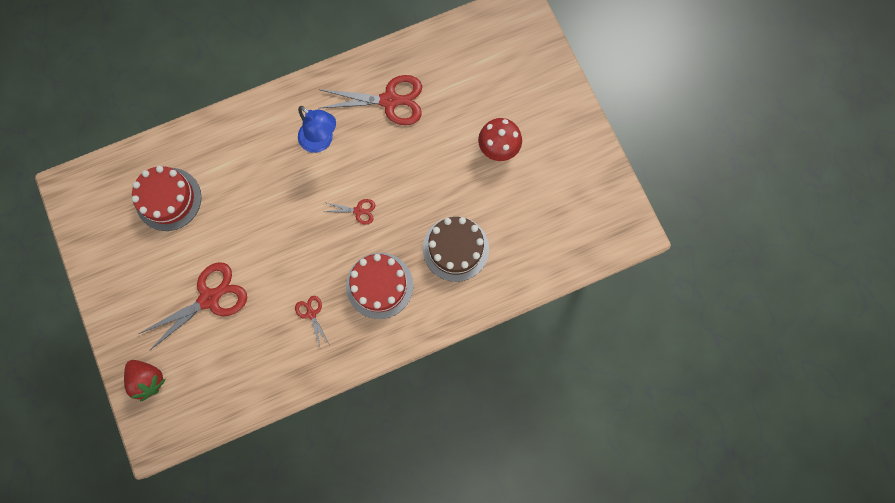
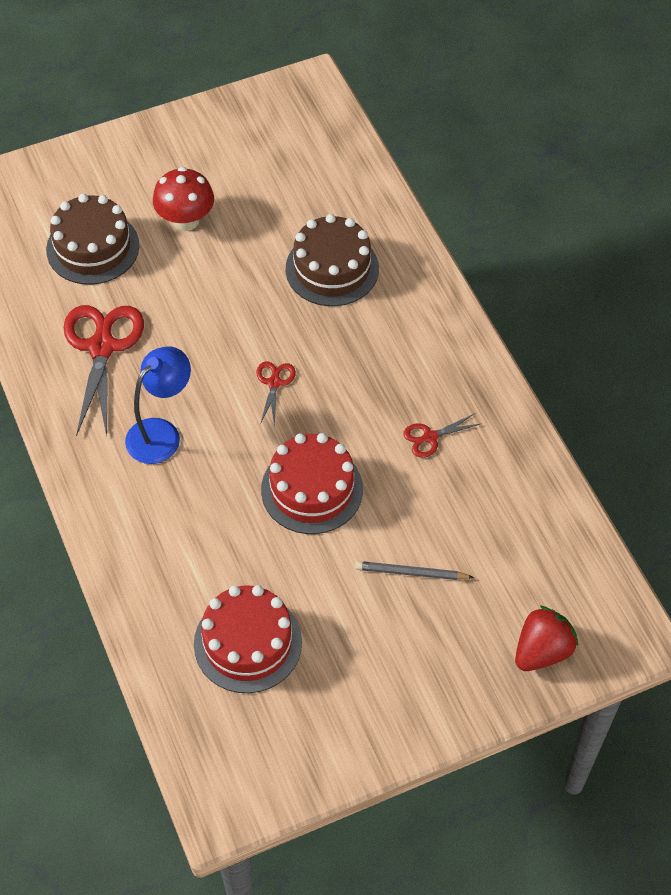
camera: 90 degrees left, 20 degrees down
(209, 298) = (411, 573): red scissors -> grey pencil
(379, 285) = (386, 355): red cake -> red cake (312, 489)
(473, 88) = (93, 247): none -> brown cake

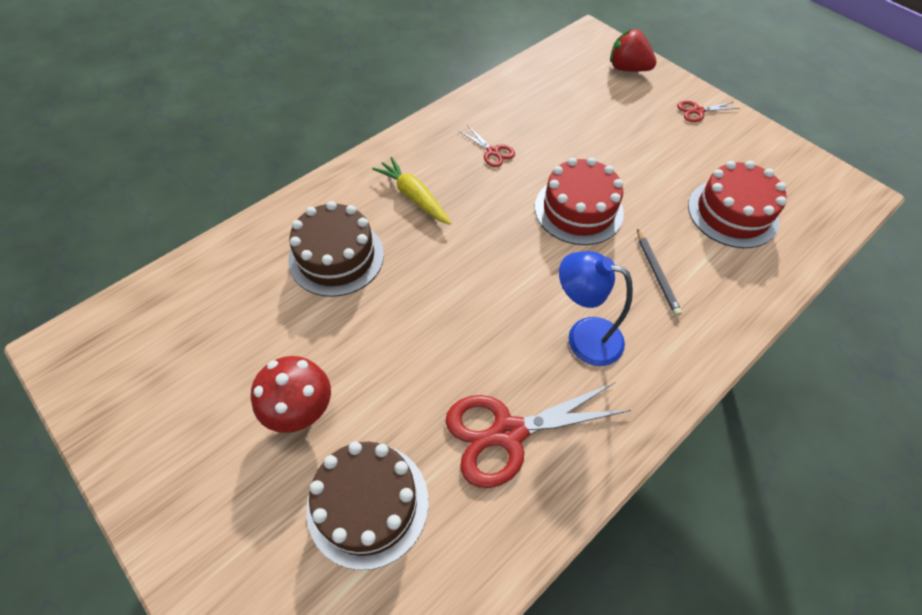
camera: 110 degrees left, 0 degrees up
(274, 383) = (486, 265): red scissors -> red scissors (697, 111)
(387, 346) = (414, 197): none -> yellow carrot
(411, 573) = (613, 137): grey pencil -> grey pencil (656, 274)

